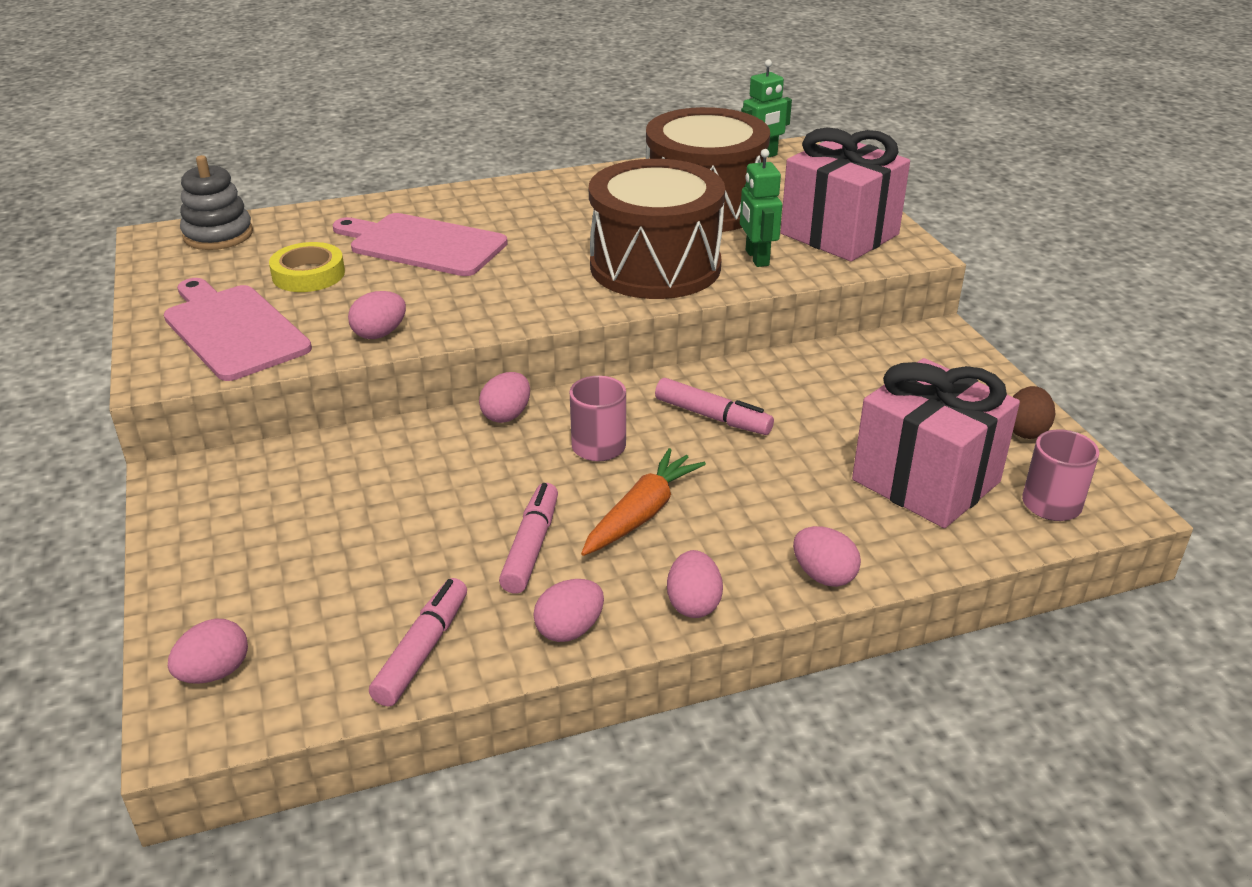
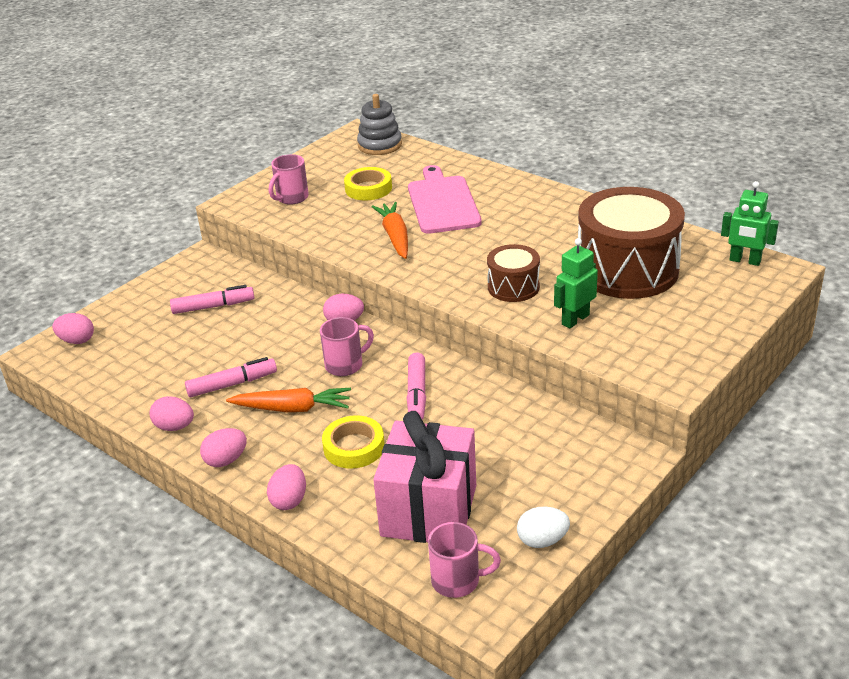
camera: 60 degrees right, 0 degrees up
(233, 330) = (291, 198): pink cutting board -> pink mug
(380, 334) = (330, 237): pink egg -> none
(422, 650) = (128, 389): pink marker -> pink marker (213, 306)
(449, 294) = (395, 237): none -> orange carrot
(655, 266) = (513, 287): brown drum -> brown drum, size x0.51
(766, 493) = (354, 447): none -> yellow tape
(839, 234) = (659, 340): pink gift -> none
(1026, 431) = (542, 540): brown egg -> white egg

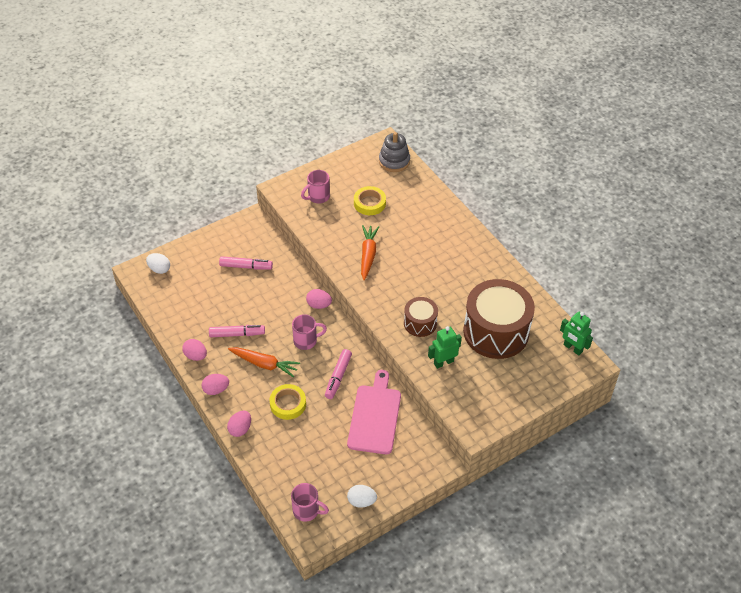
camera: 15 degrees right, 15 degrees up
(77, 340) = (159, 269): pink egg -> white egg
(429, 510) = (311, 461): pink gift -> none
(442, 202) = (410, 232): pink cutting board -> pink cutting board (375, 416)

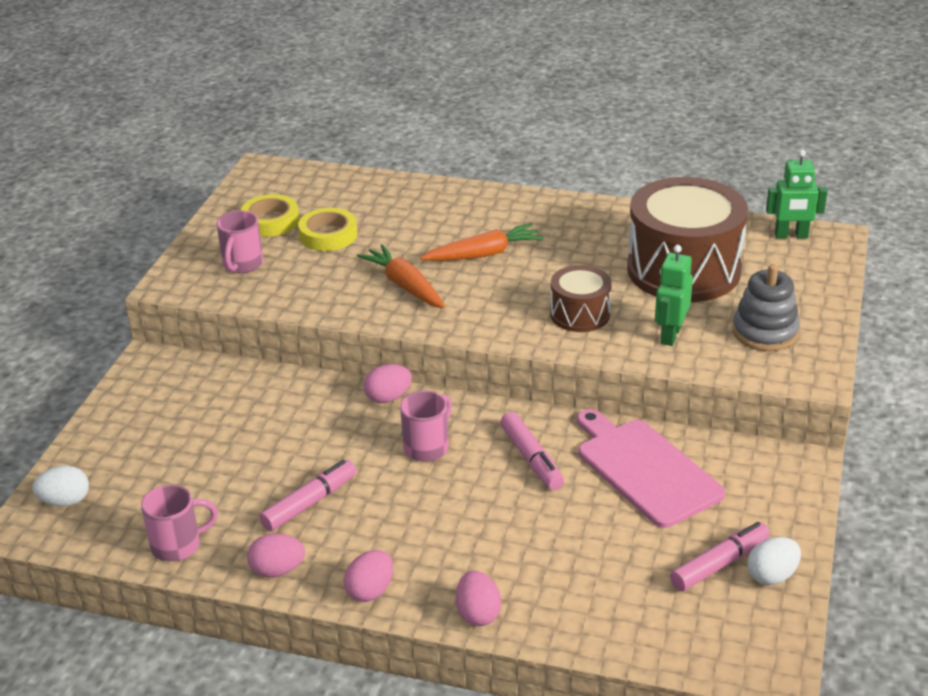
camera: 40 degrees left, 15 degrees down
(246, 266) = (213, 417): pink marker -> pink marker (719, 564)
(264, 364) = (403, 511): orange carrot -> orange carrot (484, 254)
(288, 404) = (506, 535): yellow tape -> yellow tape (270, 221)
(307, 510) = (719, 642): pink mug -> pink mug (178, 545)
(394, 161) = (301, 180): grey stacking toy -> grey stacking toy (765, 332)

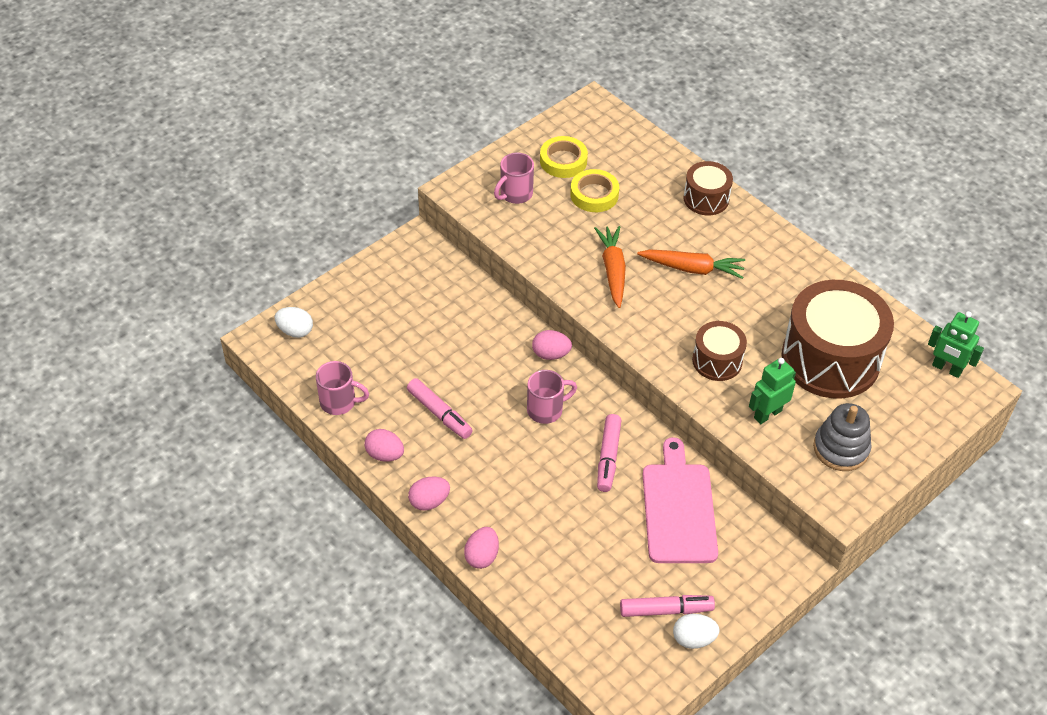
camera: 30 degrees right, 15 degrees up
(309, 503) = (439, 413): pink marker -> pink marker turned 60 degrees clockwise
(444, 198) = (706, 199): none -> brown drum

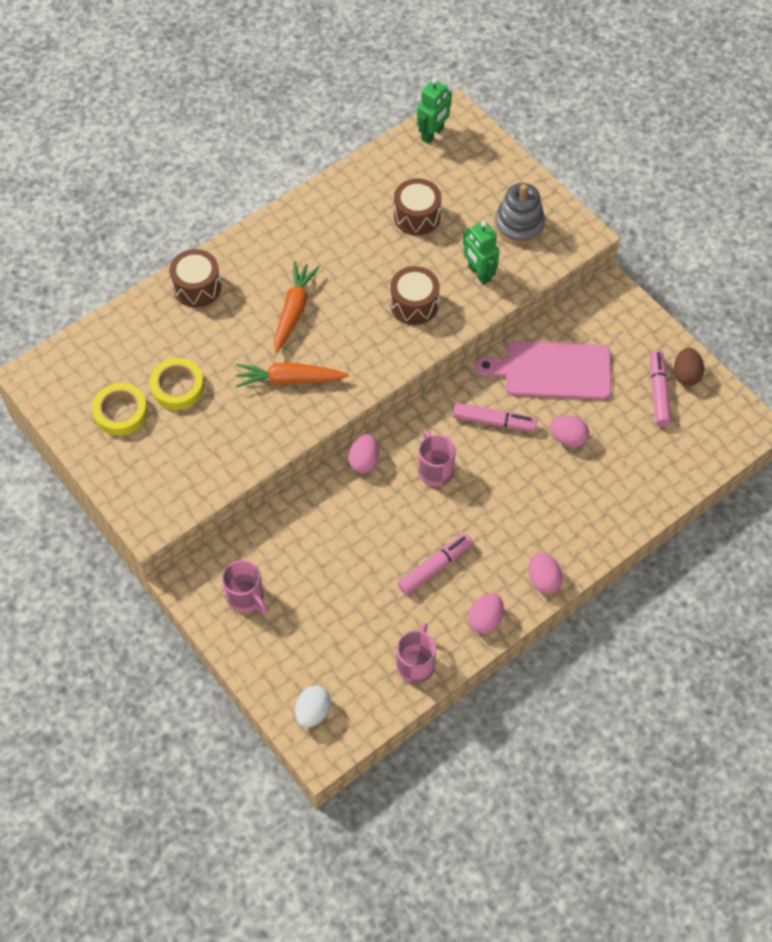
camera: 85 degrees left, 10 degrees up
(482, 556) = (605, 535): pink egg -> pink egg (568, 438)
(515, 194) = (166, 463): pink mug -> pink mug (246, 597)
(693, 639) = (686, 375): white egg -> brown egg
(830, 359) = (417, 216): brown drum -> brown drum, size x0.51

